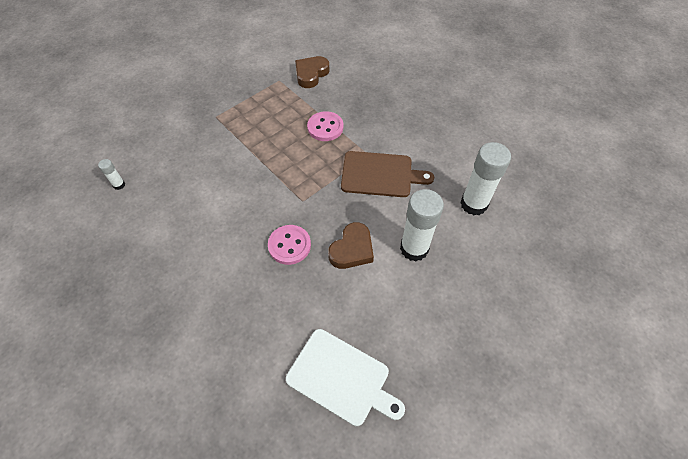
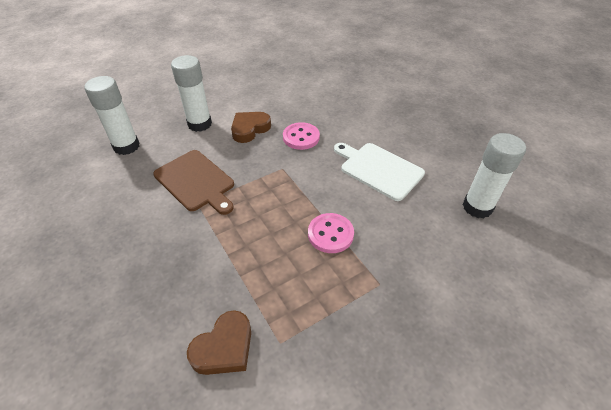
camera: 170 degrees left, 10 degrees down
(119, 185) = (477, 207): white glue stick -> white glue stick, size x2.23
(325, 127) = (234, 244): pink button -> pink button (330, 234)
(341, 378) = (280, 74): white cutting board -> white cutting board (379, 169)
(380, 174) = (196, 181): brown cutting board -> brown cutting board turned 150 degrees counterclockwise

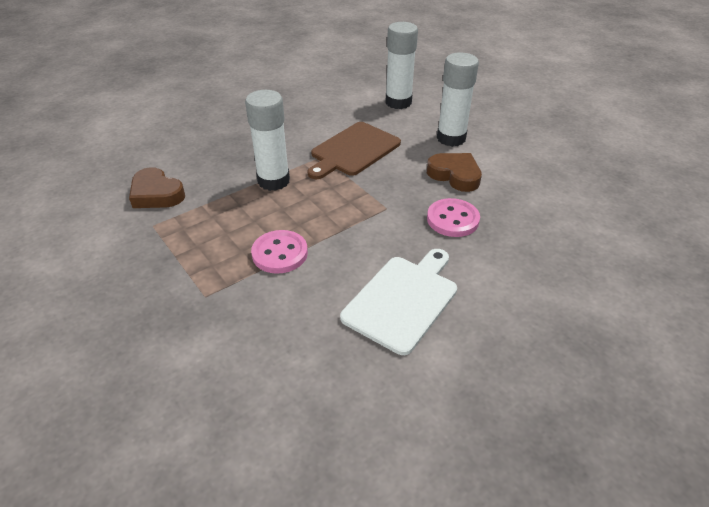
camera: 85 degrees right, 5 degrees down
(477, 207) = (335, 421): white glue stick -> white glue stick (273, 181)

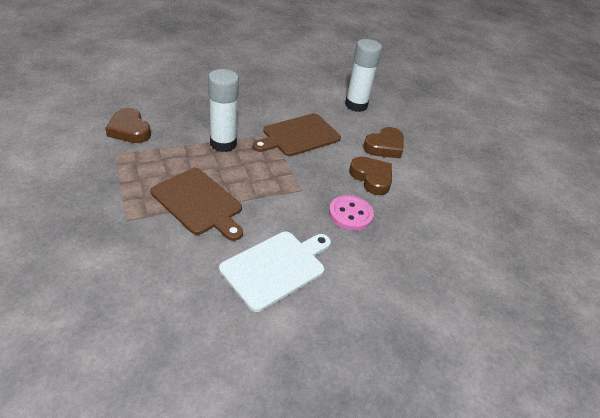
camera: 10 degrees right, 0 degrees up
(280, 253) = (199, 203): pink button -> brown cutting board
(451, 138) = (384, 147): white glue stick -> brown heart

